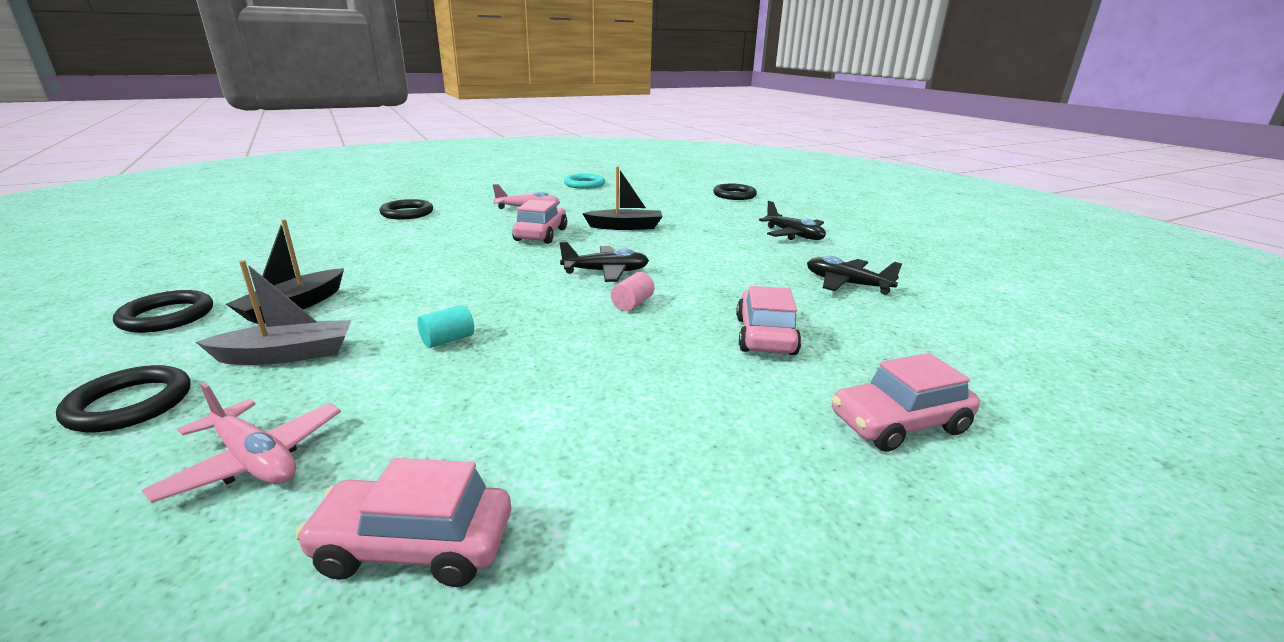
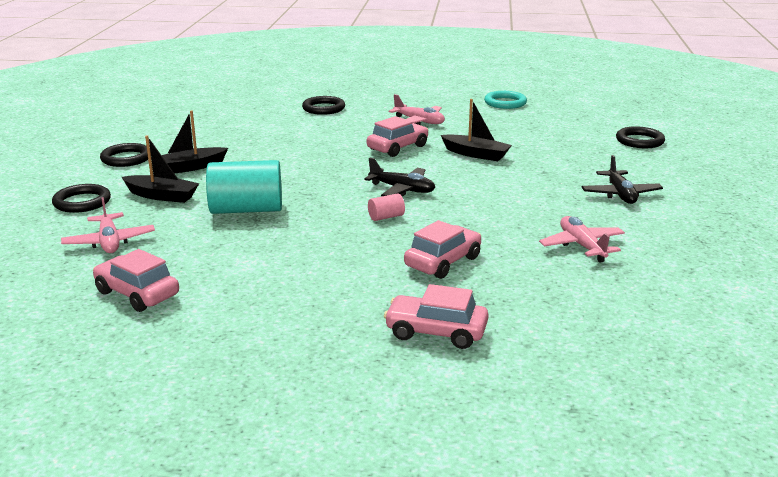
camera: 35 degrees right, 0 degrees up
(287, 355) = (162, 196): grey boat -> black boat
(448, 340) = (246, 210): turquoise cylinder -> turquoise cylinder, size x2.28
(846, 284) = (582, 246): black plane -> pink plane

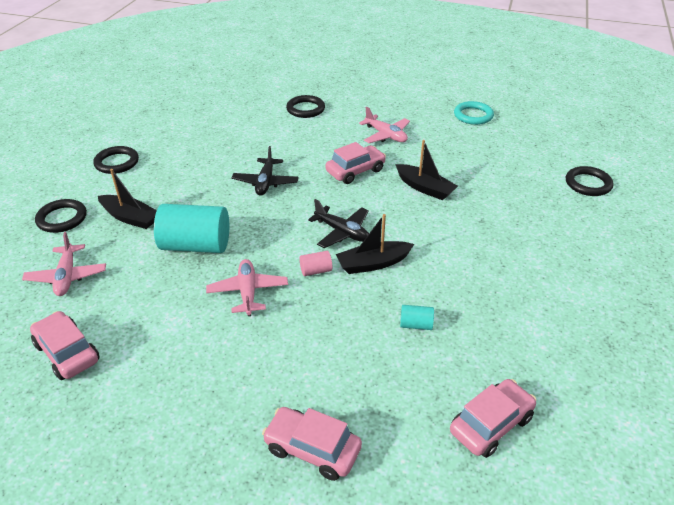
camera: 10 degrees right, 15 degrees up
(189, 168) = (165, 181): black boat -> black boat (373, 264)
(443, 262) = (349, 344): pink car -> pink car (491, 424)
(506, 244) = (416, 325): none -> turquoise cylinder
(582, 246) = (488, 337): pink plane -> pink plane (248, 292)
(620, 194) = (547, 263): black plane -> black plane (265, 182)

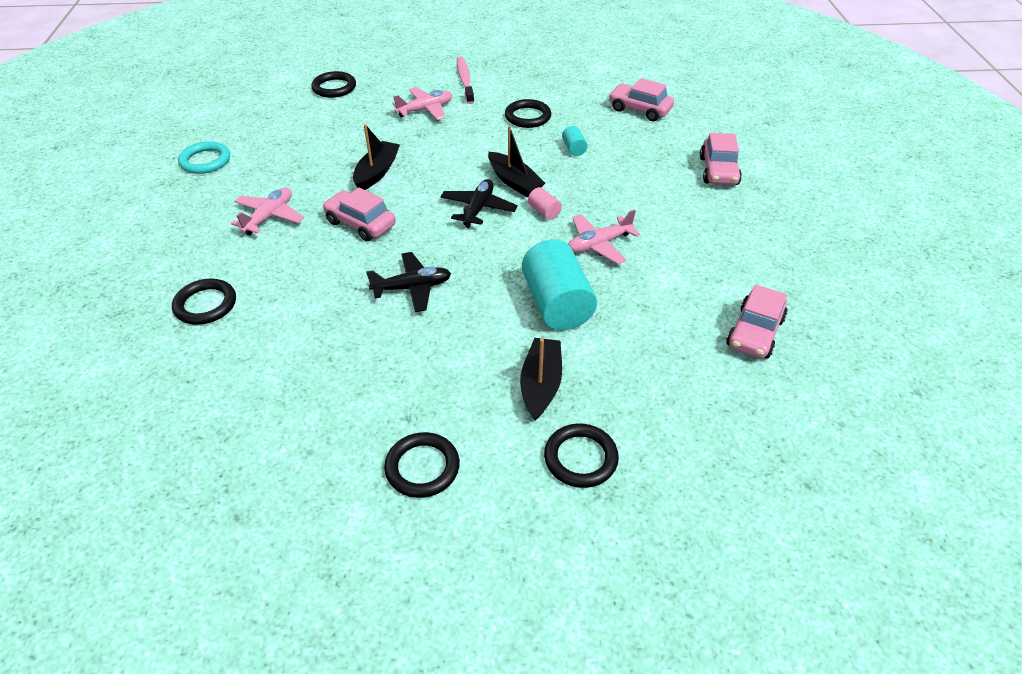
camera: 110 degrees left, 5 degrees up
(67, 276) = (670, 390): pink plane -> pink plane (425, 110)
(498, 306) = (528, 117): none -> black ring
(596, 275) = (465, 80): none -> pink toothbrush

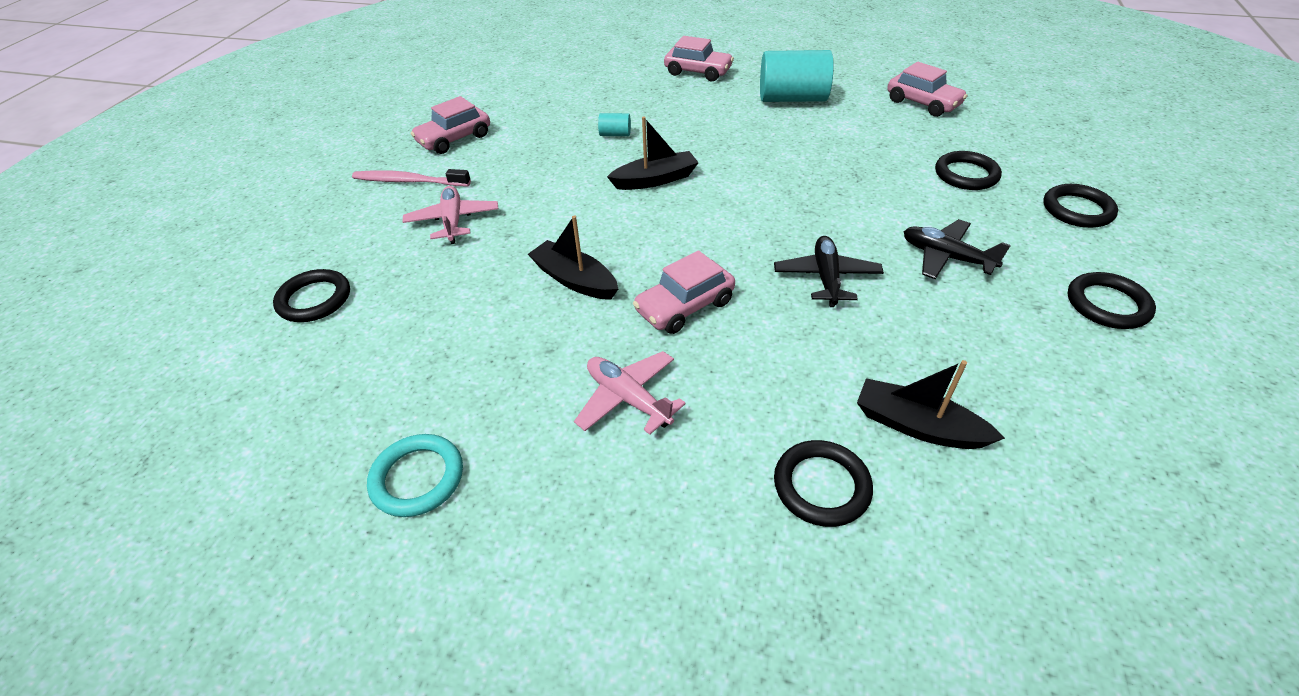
camera: 70 degrees left, 0 degrees up
(478, 209) = (695, 211): black plane -> black plane (946, 257)
(528, 117) = (531, 151): black ring -> black ring (966, 174)
(541, 384) = (986, 215): black boat -> black boat (917, 426)
(544, 211) = (719, 170): pink cylinder -> none
(557, 304) = (871, 187): turquoise cylinder -> turquoise cylinder (792, 99)
(599, 244) = (785, 149): pink plane -> none
(640, 109) = (569, 87): pink car -> pink car (454, 139)

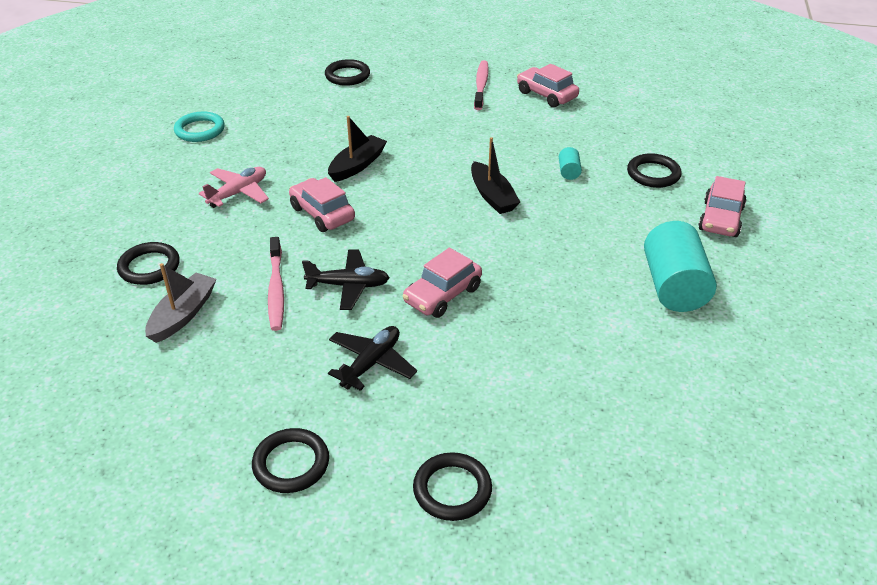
camera: 85 degrees right, 5 degrees down
(453, 221) = (429, 110): pink plane -> none
(845, 337) = (276, 289): none -> pink toothbrush
(917, 426) = (183, 314): black boat -> grey boat
(922, 103) = (693, 399): pink car -> pink car (442, 295)
(966, 174) = (520, 407): black ring -> black ring (653, 174)

